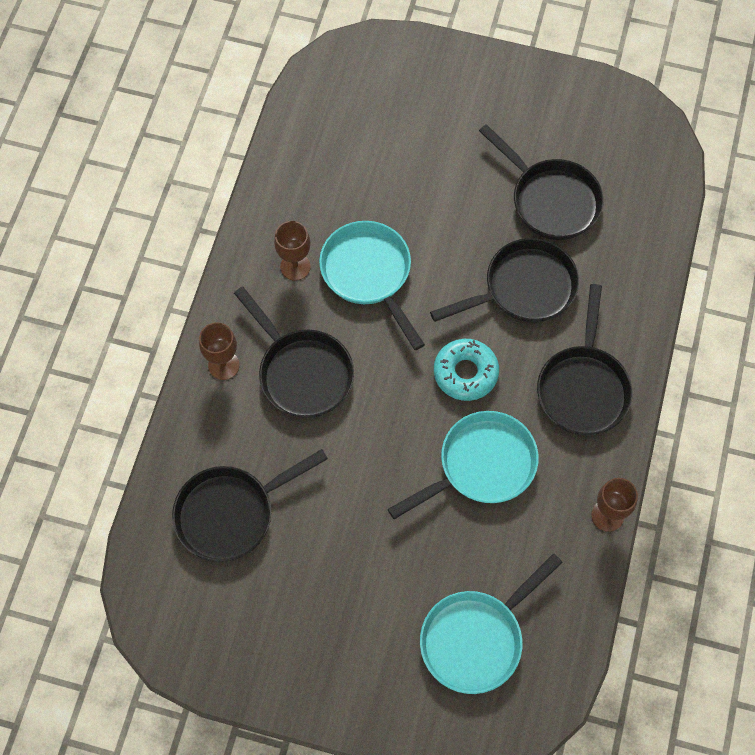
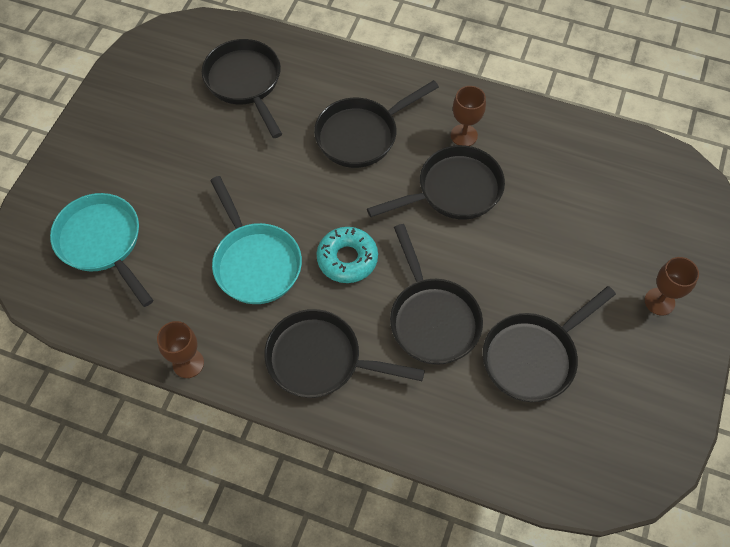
camera: 95 degrees right, 5 degrees down
(223, 365) = (373, 82): brown goblet -> brown goblet (659, 301)
(369, 274) = (454, 190): turquoise pan -> black pan

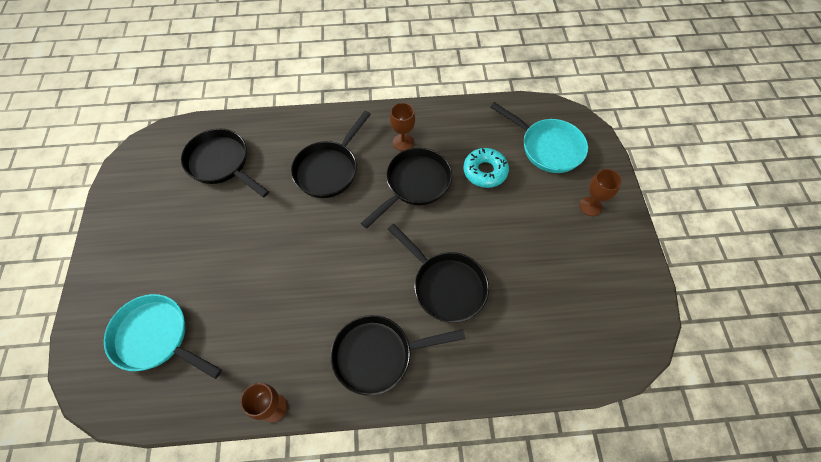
camera: 25 degrees left, 0 degrees up
(255, 262) = (292, 300): turquoise pan -> turquoise pan (548, 147)
(347, 259) = (362, 267): turquoise donut -> turquoise donut (485, 171)
(533, 357) = (529, 282): black pan -> none

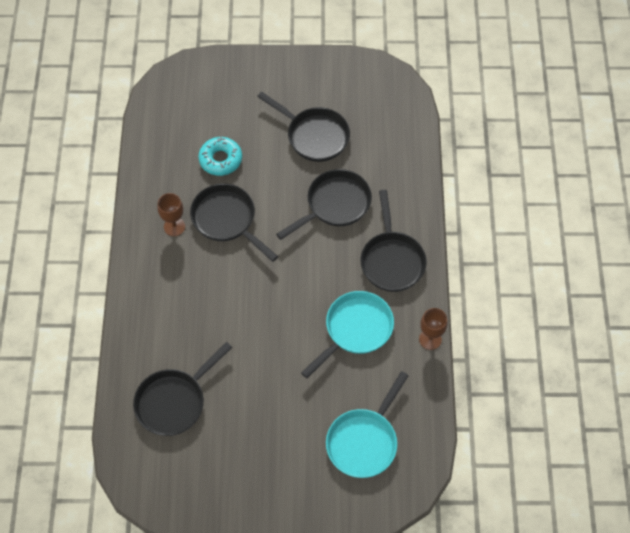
camera: 85 degrees left, 0 degrees up
(329, 169) = (198, 296): black pan -> black pan (314, 136)
(548, 147) = (200, 104): turquoise pan -> turquoise pan (355, 330)
(590, 206) = (269, 84): brown goblet -> none

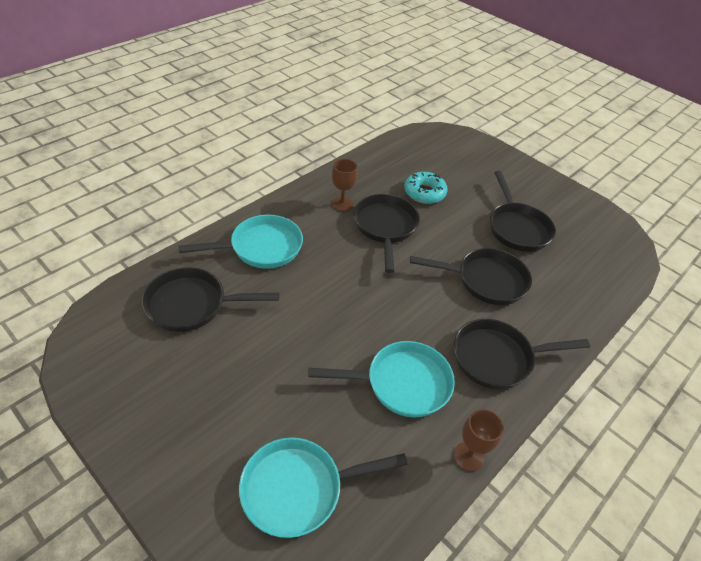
camera: 40 degrees right, 15 degrees down
(164, 318) = (261, 247): none -> turquoise pan
(392, 260) = (497, 358): black pan -> black pan turned 45 degrees clockwise

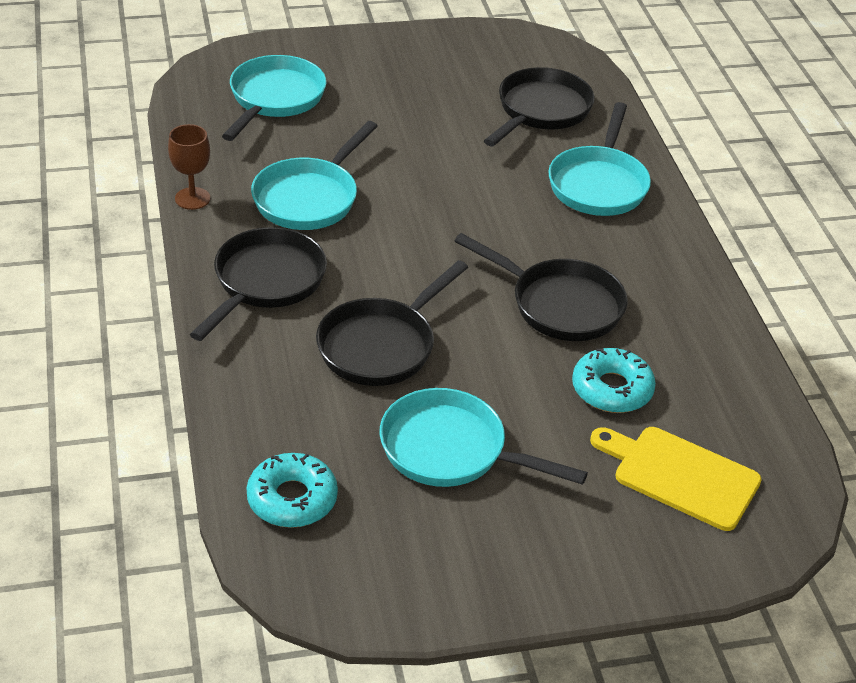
camera: 125 degrees right, 5 degrees down
(342, 204) = (641, 287): brown goblet -> none
(451, 161) = (680, 475): none -> yellow cutting board
(517, 228) = (451, 450): black pan -> turquoise pan
(603, 265) = (292, 499): none -> turquoise donut

